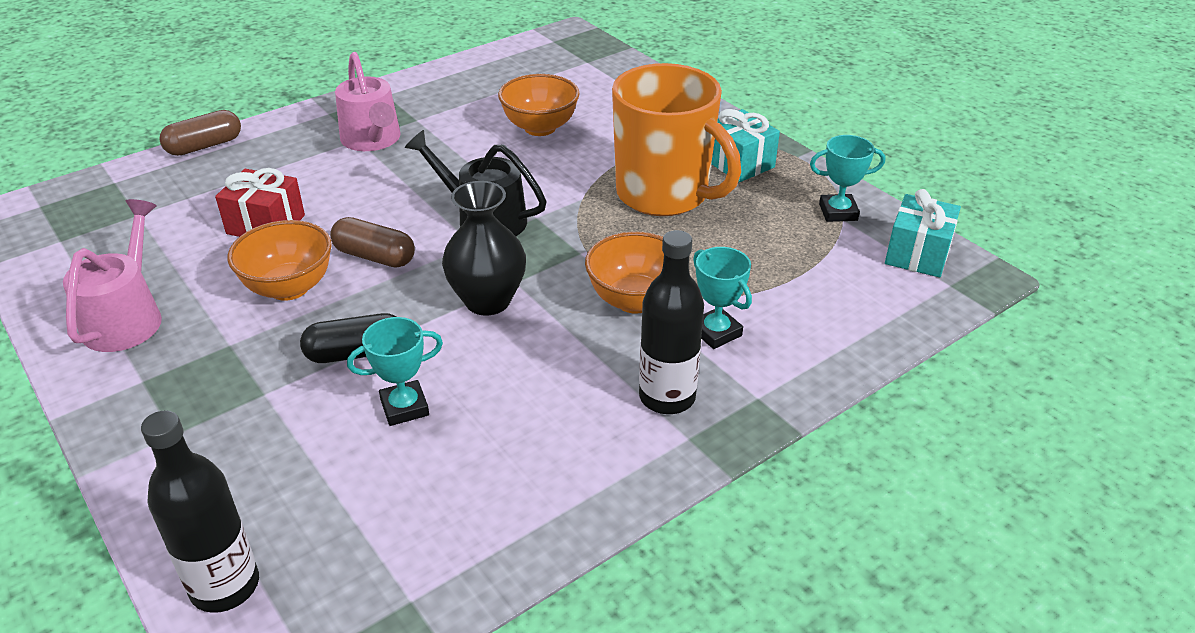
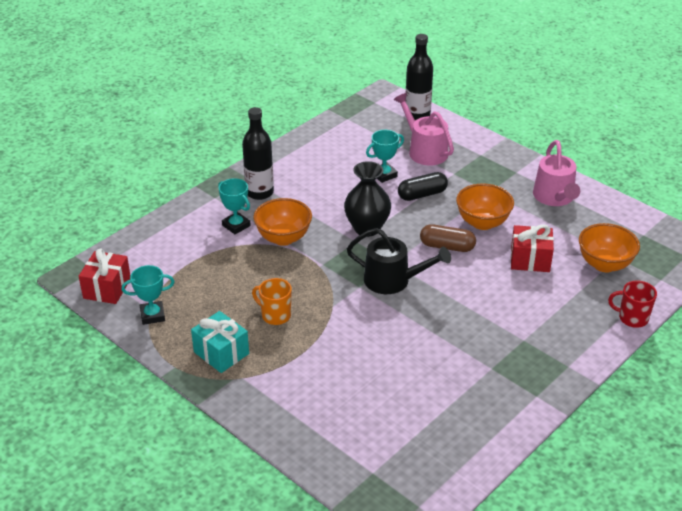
camera: 170 degrees right, 0 degrees up
(204, 146) = (632, 318): brown capsule -> red mug
(373, 140) = (511, 340): pink watering can -> pink watering can (424, 150)
(540, 128) = (386, 371): orange bowl -> orange bowl (604, 264)
(664, 195) = (275, 315): orange mug -> orange mug, size x0.44
(917, 254) = (107, 288): turquoise gift -> red gift

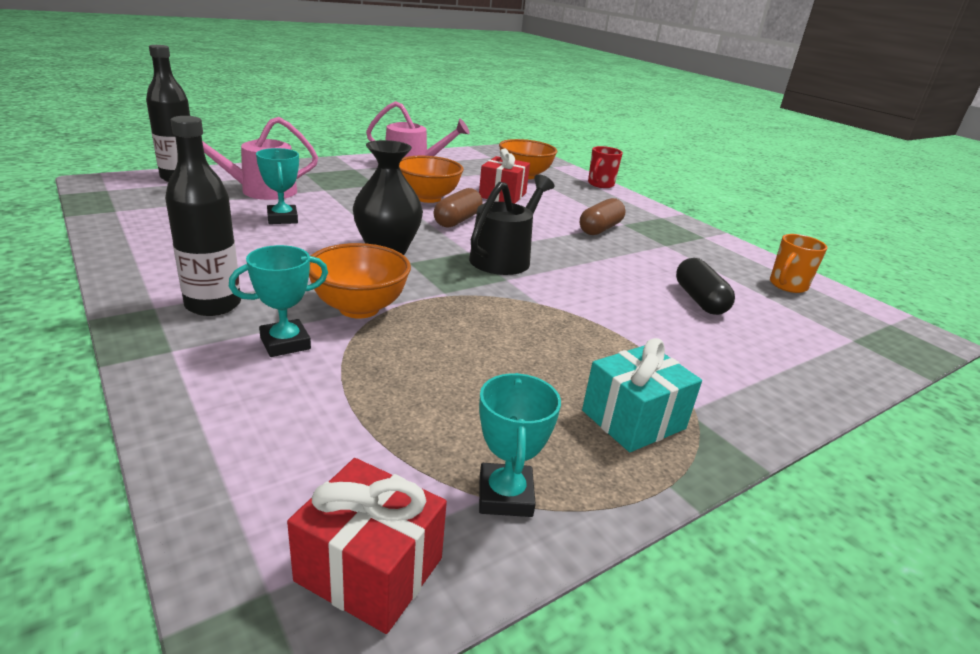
camera: 80 degrees left, 10 degrees down
(275, 315) = (548, 350): orange mug -> orange mug (787, 285)
(422, 194) = (348, 210): black capsule -> black capsule (699, 300)
(497, 325) = (600, 229): none -> brown capsule

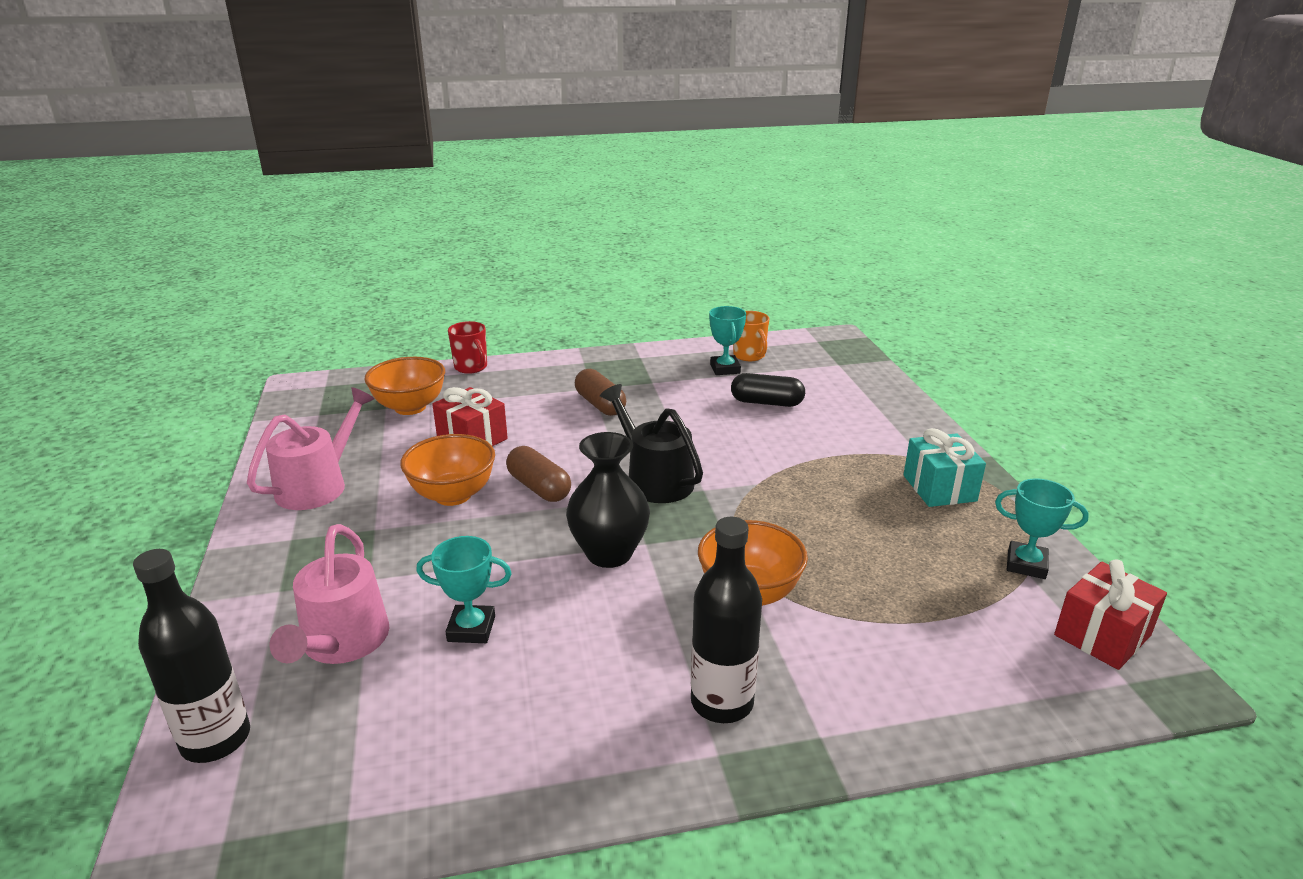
camera: 65 degrees left, 0 degrees up
(285, 343) = (814, 651): turquoise trophy -> turquoise trophy (725, 369)

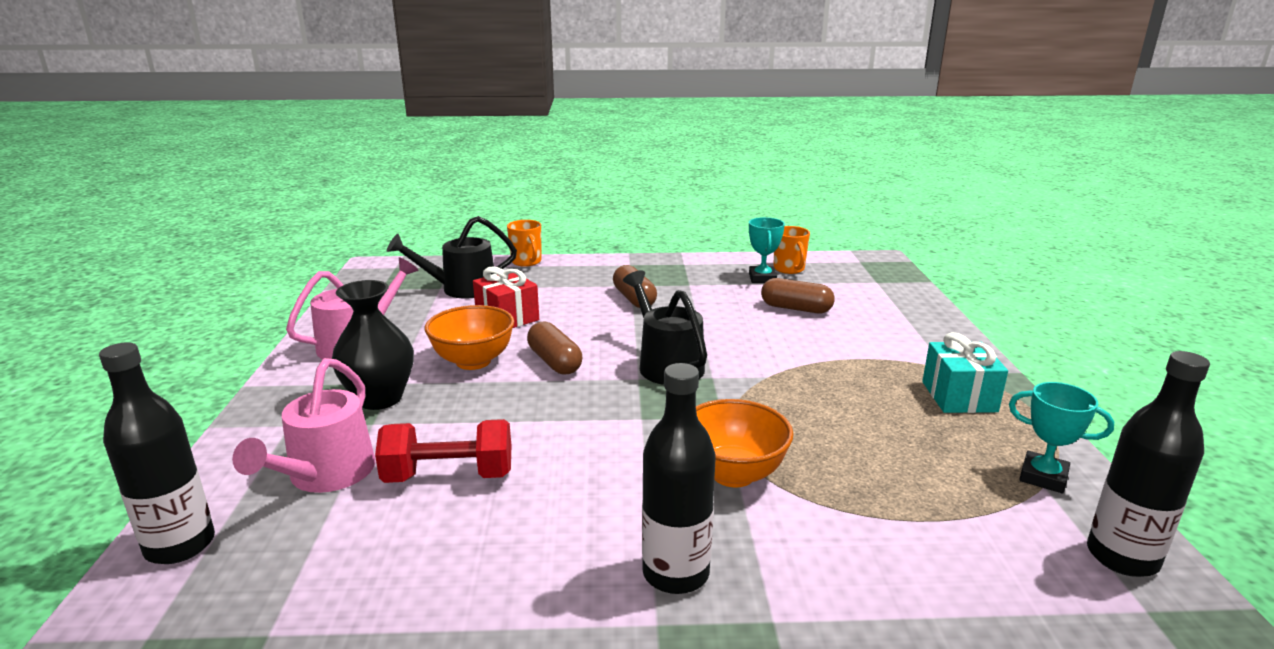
camera: 10 degrees right, 5 degrees down
(410, 407) = (461, 289): orange bowl -> black watering can
(471, 367) = (526, 262): red mug -> orange mug
(471, 629) = (449, 476): turquoise trophy -> red dumbbell
(609, 553) = (603, 424): black vase -> black vase (380, 398)
(766, 403) = (796, 308): black capsule -> brown capsule
(1102, 635) = (1122, 557): red gift -> black bottle

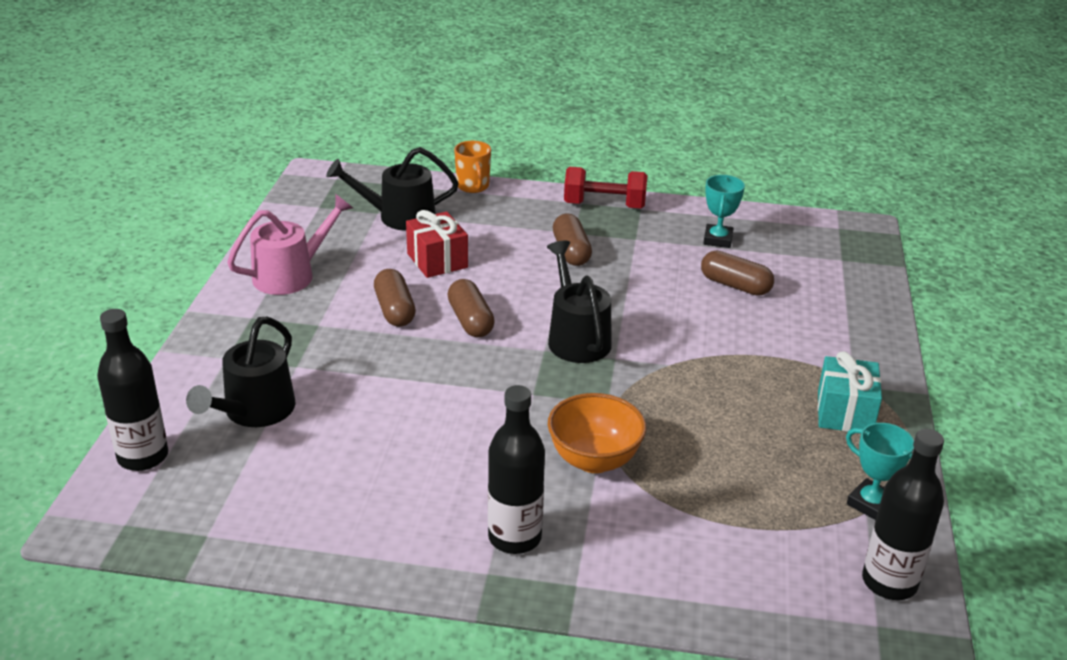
camera: 10 degrees right, 10 degrees up
(326, 475) = (254, 412): pink watering can -> black watering can
(380, 398) = (305, 341): black vase -> none
(449, 476) = (354, 427): red dumbbell -> red dumbbell (604, 205)
(473, 361) = (395, 310): orange bowl -> brown capsule
(789, 269) = (753, 230): orange mug -> none

